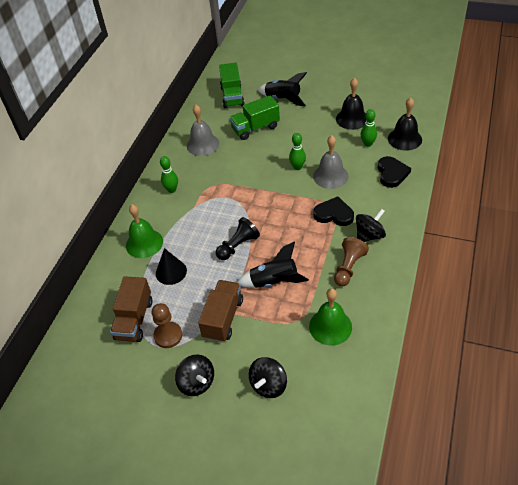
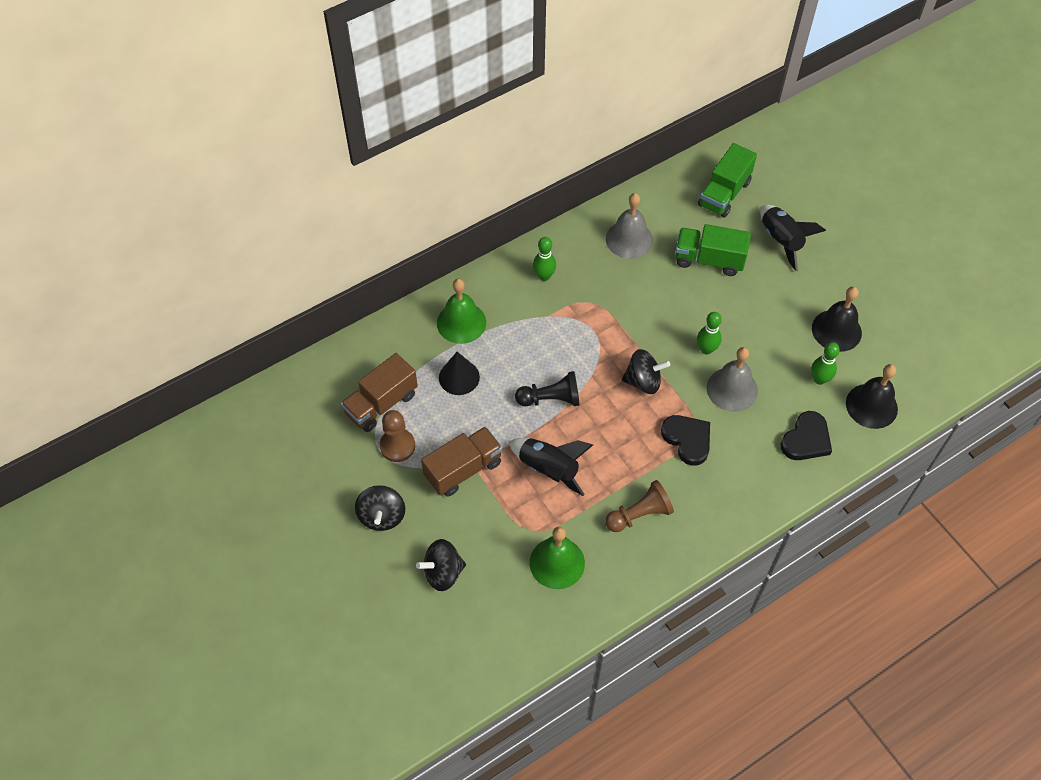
camera: 35 degrees right, 10 degrees up
(369, 235) = (699, 495): black spinning top -> black spinning top (643, 381)

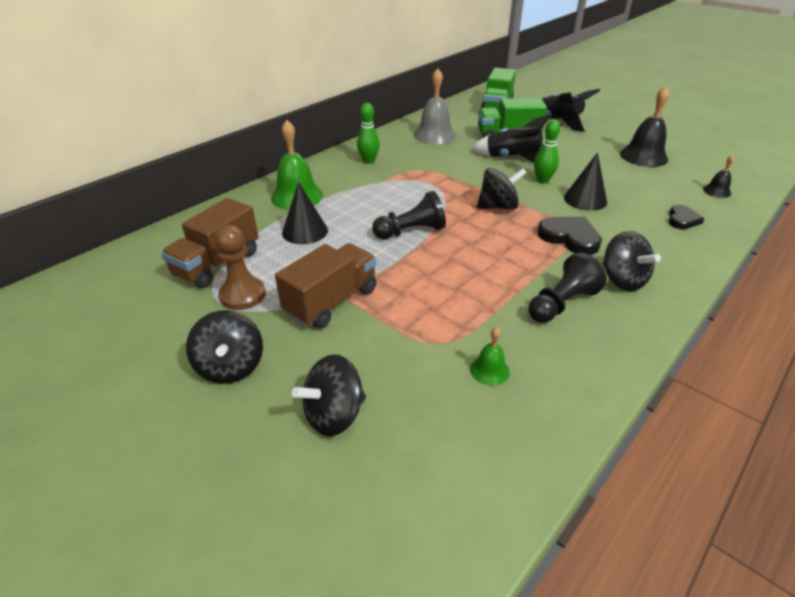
camera: 15 degrees left, 20 degrees down
(549, 469) = (434, 284): black rocket -> black rocket (512, 158)
(557, 563) = (489, 370): green bell -> green bell, size x0.50
(639, 514) = (561, 304): brown pawn -> black pawn
(703, 501) = (622, 280): none -> black spinning top
(732, 389) = (585, 199): grey bell -> black cone
(806, 439) = (682, 219): black heart -> black heart, size x0.63
(819, 379) = (656, 183): green bowling pin -> none
(871, 406) = (717, 191): black bell -> black bell, size x0.50

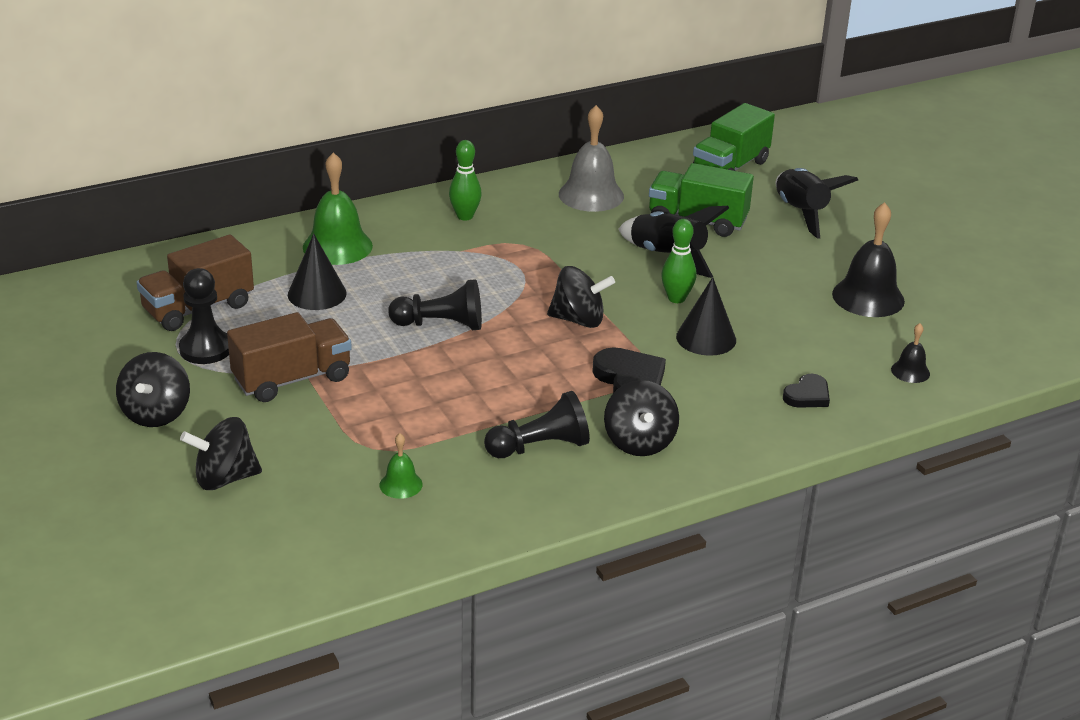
camera: 20 degrees right, 5 degrees down
(243, 295) = (205, 349): brown pawn -> black pawn

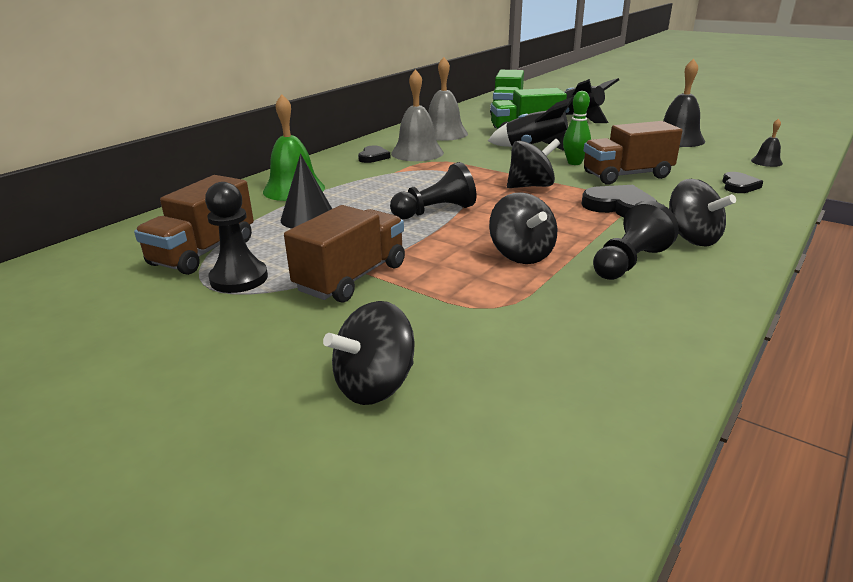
camera: 25 degrees left, 5 degrees down
(156, 413) = (231, 347): black spinning top -> black spinning top (521, 255)
(401, 484) = (561, 328): green bell -> none
(465, 216) = (373, 157): green bowling pin -> black heart
(520, 224) = (417, 153): none -> grey bell
(706, 338) = (626, 175): black cone -> brown truck

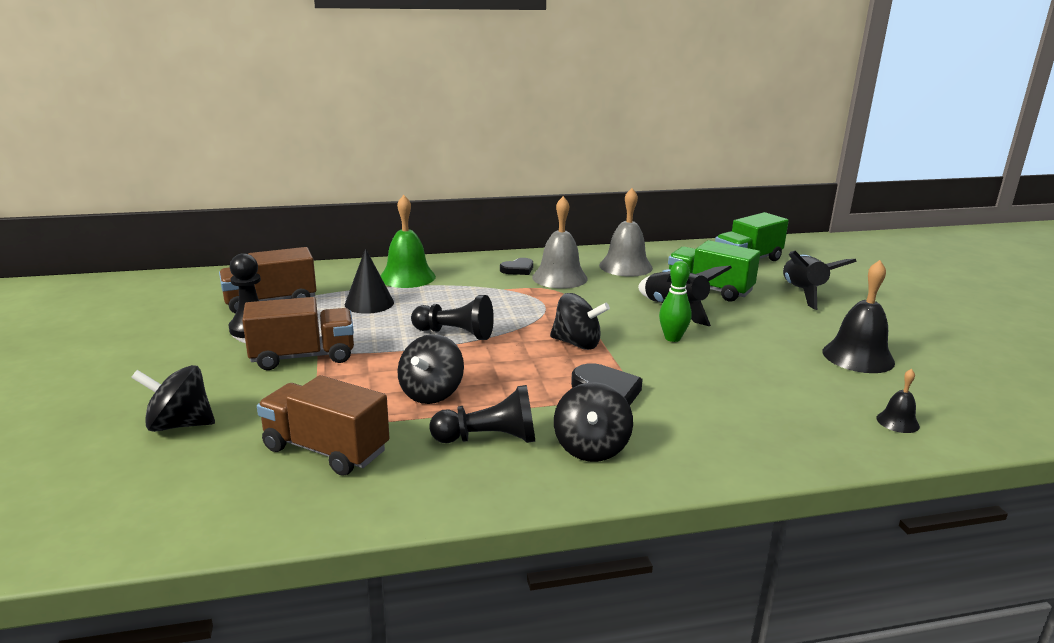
camera: 40 degrees right, 5 degrees down
(626, 175) = (690, 370): brown truck -> brown truck (326, 450)
(739, 186) = (782, 429): black heart -> none

